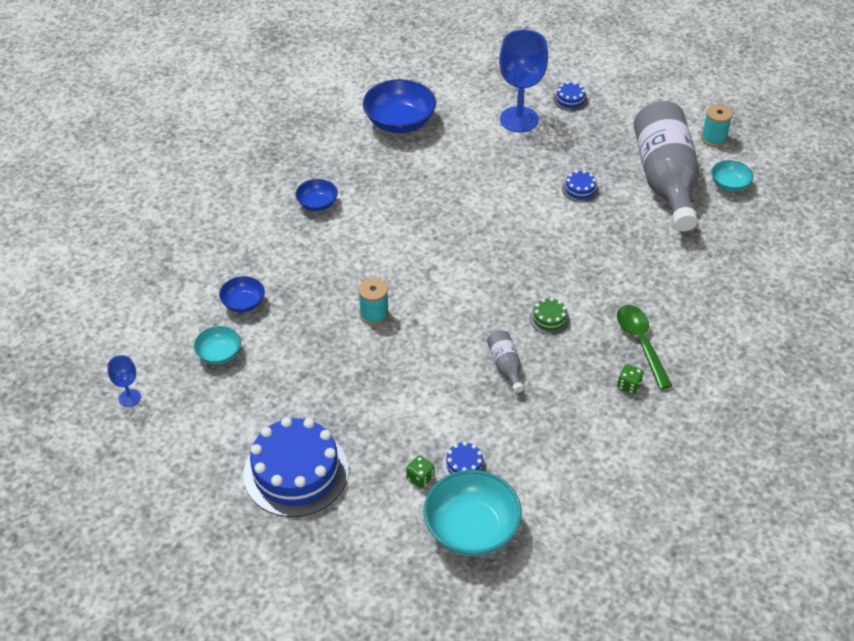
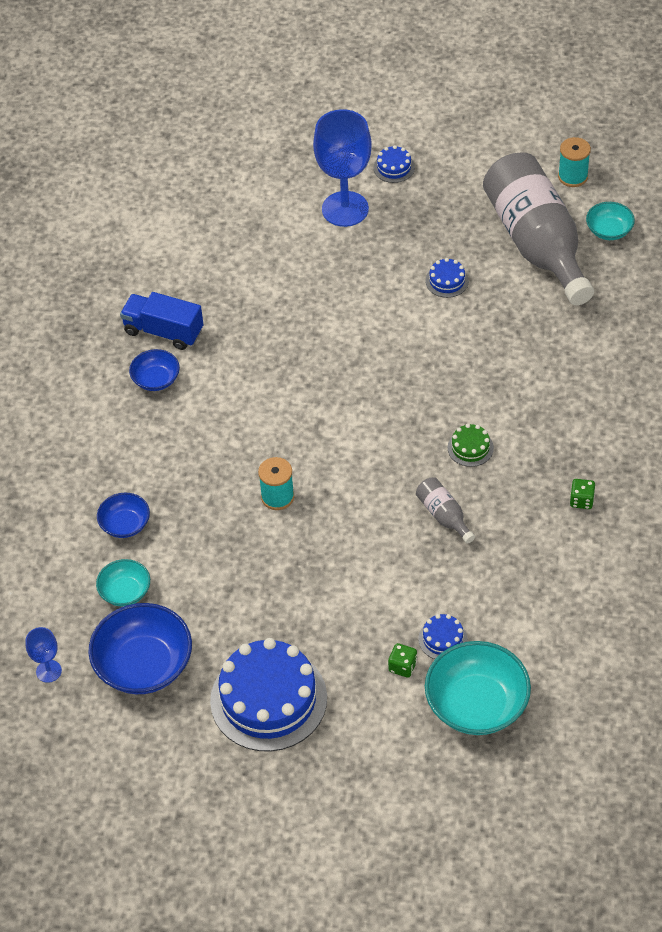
camera: 15 degrees left, 5 degrees up
(339, 171) = (163, 331): none -> blue truck
(399, 122) = (207, 249): blue bowl -> blue bowl (144, 665)
(640, 343) = (577, 448): green spoon -> none

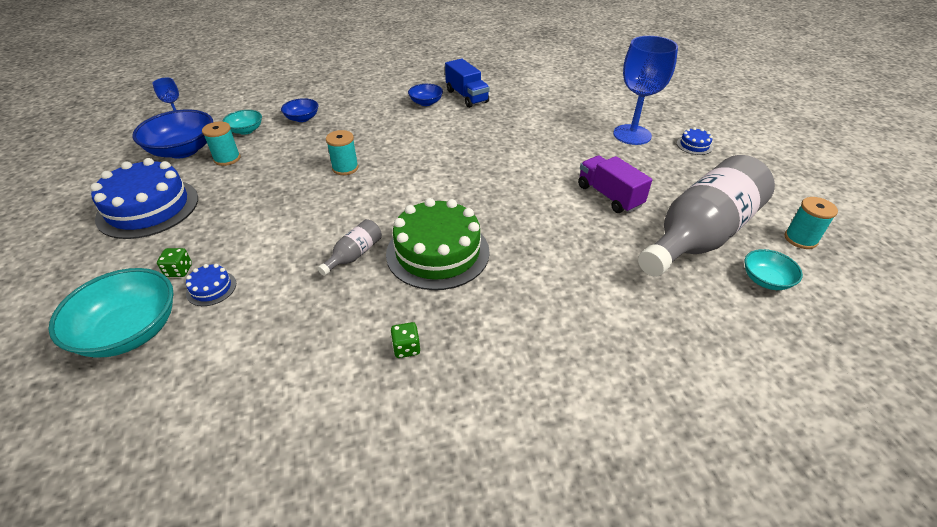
camera: 65 degrees right, 10 degrees down
(163, 331) = (467, 96): blue truck -> blue truck turned 150 degrees clockwise
(192, 616) = (227, 159): none -> turquoise spool
(447, 281) = (609, 196): blue cake -> purple truck
(470, 448) = (437, 252): green cake -> green cake, size x2.34

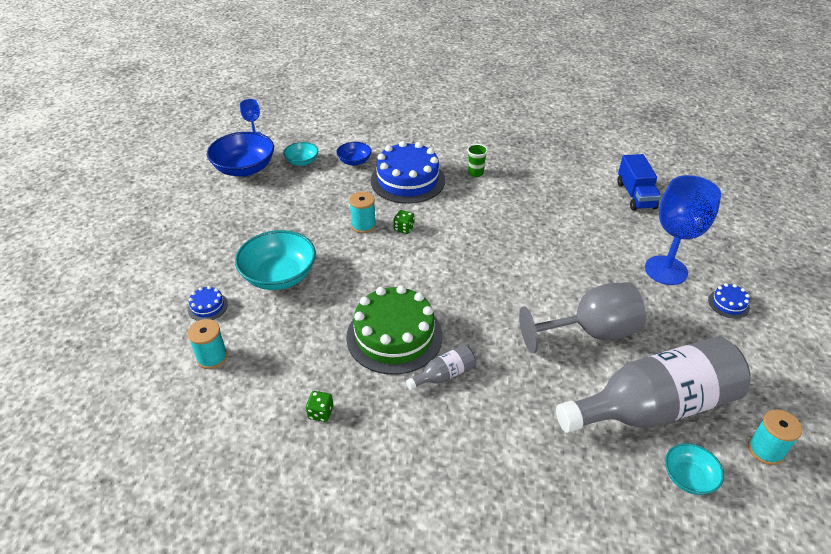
camera: 25 degrees right, 0 degrees up
(130, 331) = (140, 322): turquoise bowl -> turquoise bowl (279, 276)
(148, 208) = (196, 218): blue cake -> blue cake (407, 180)
(179, 271) = (192, 283): green dice -> green dice (404, 228)
(227, 159) = (274, 187): turquoise spool -> turquoise spool (212, 357)
(354, 255) = (326, 314): grey bottle -> grey bottle (444, 375)
(426, 102) = (475, 173): blue bowl -> green cup
(467, 96) = (520, 176): blue truck -> blue truck (635, 195)
(609, 196) = (590, 332): purple truck -> grey goblet

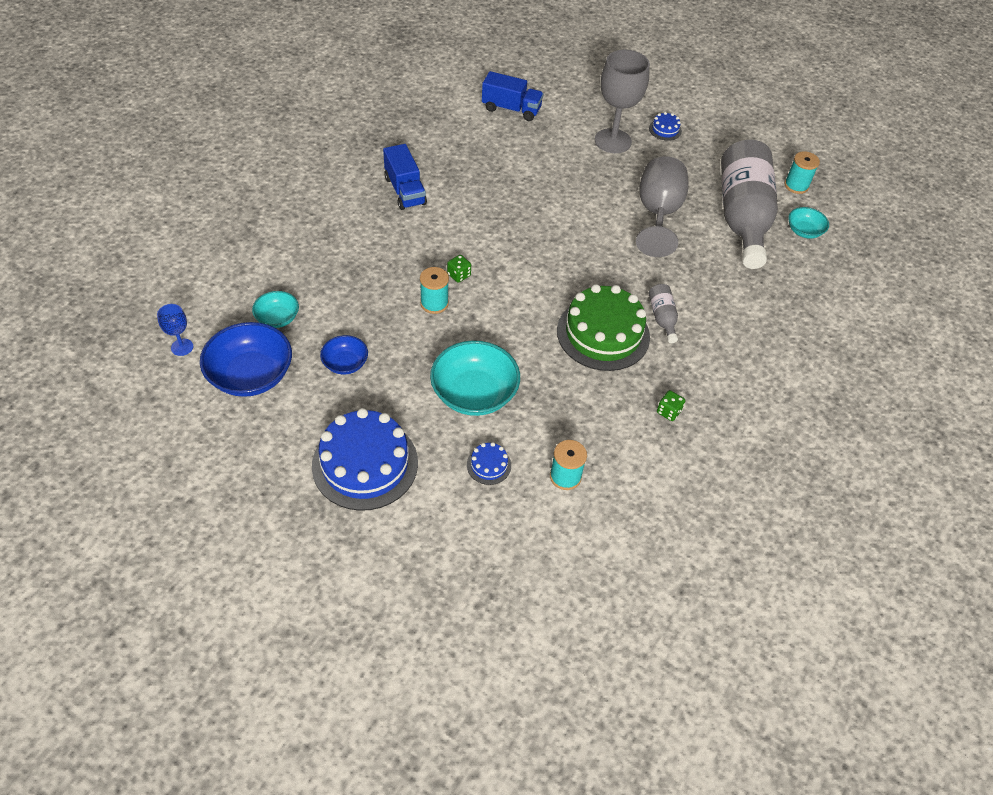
camera: 70 degrees left, 10 degrees up
(354, 161) = (312, 273): blue bowl -> blue bowl (345, 363)
(407, 180) = (381, 244): blue cake -> blue cake (365, 464)
(475, 173) = (405, 191): green cup -> blue truck
(666, 270) = (613, 141): blue goblet -> grey goblet

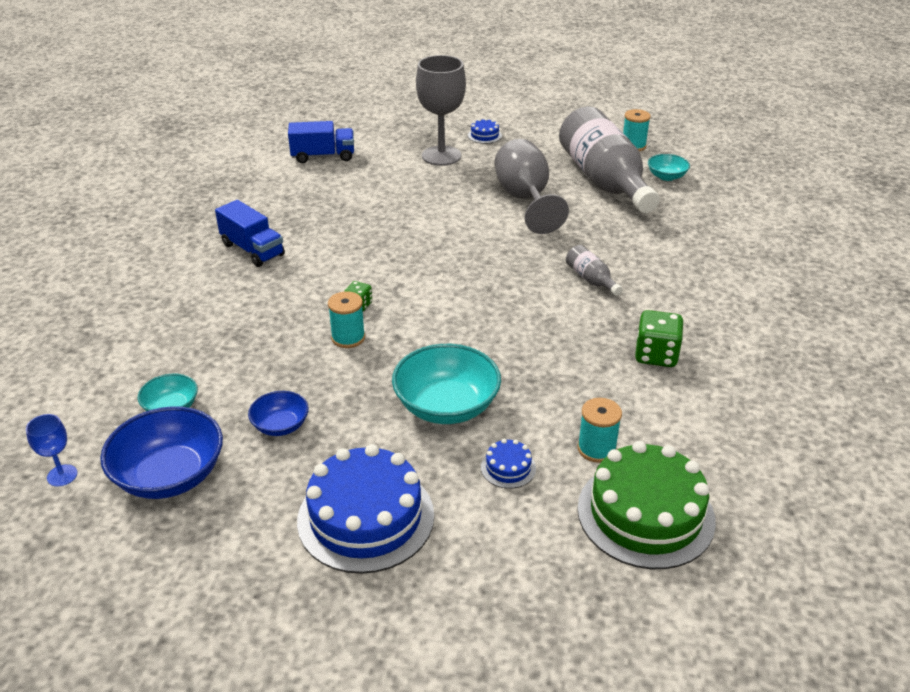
camera: 20 degrees left, 15 degrees down
(603, 334) = (543, 310): green cake -> green cake (645, 514)
(668, 412) = (656, 355): green dice -> green dice, size x1.78

